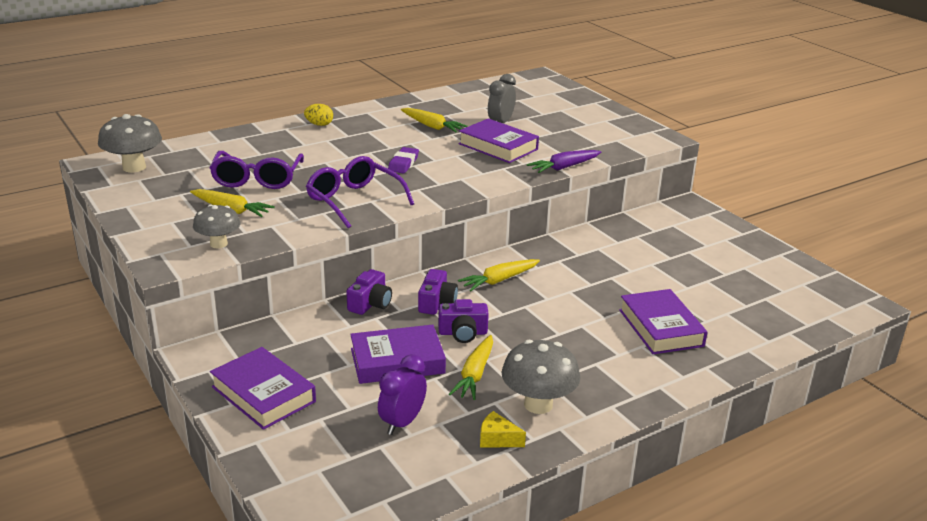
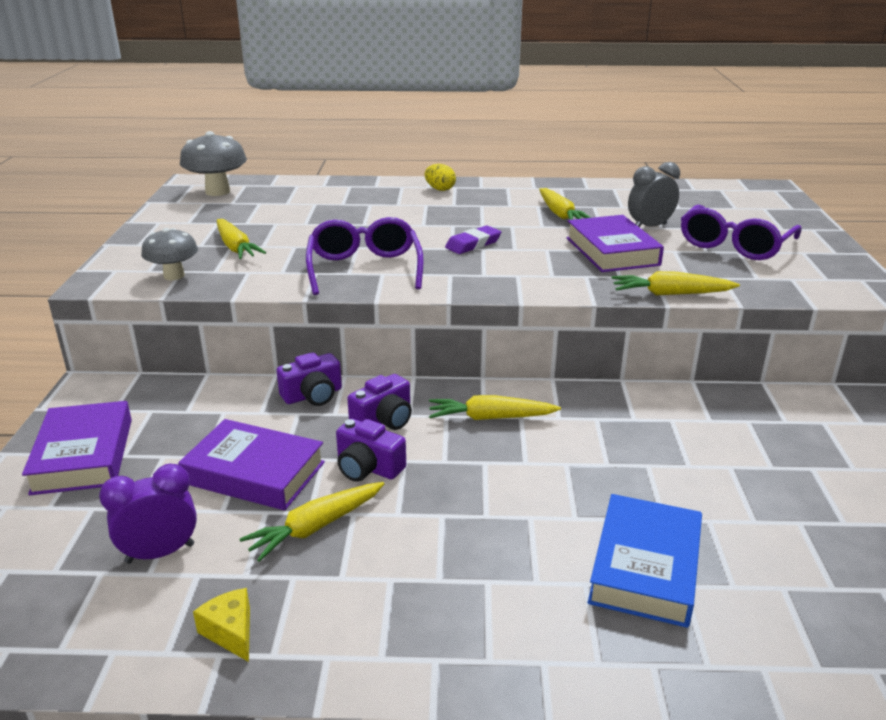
camera: 35 degrees right, 0 degrees up
(257, 179) = (304, 225): purple glasses -> purple glasses (734, 245)
(538, 404) = (340, 606): grey mushroom -> none
(564, 167) = (670, 294): purple carrot -> yellow carrot
(660, 328) = (645, 567): purple book -> blue book

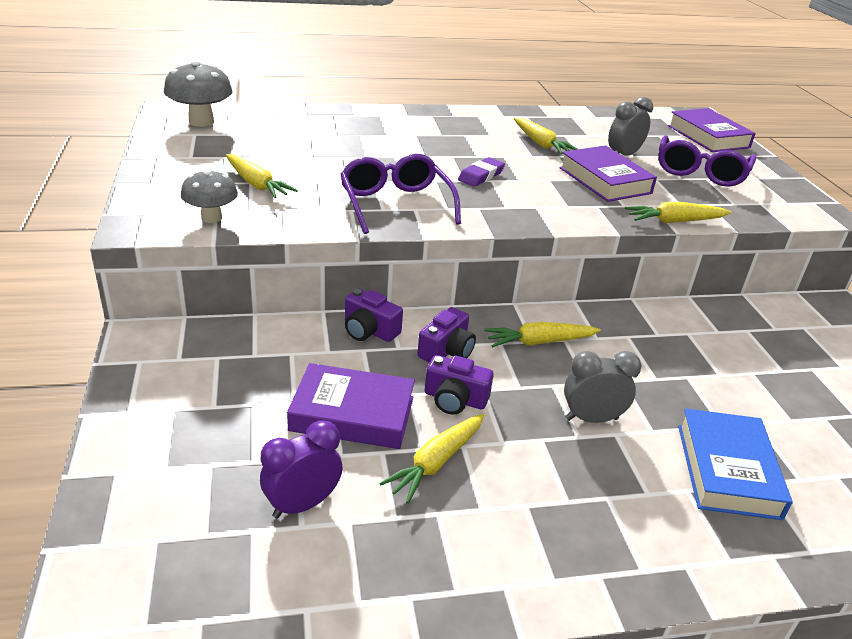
camera: 15 degrees left, 5 degrees up
(83, 455) = (172, 410): purple book -> purple book (708, 136)
(231, 632) = (409, 574): yellow cheese -> none
(313, 395) = (369, 330): purple camera -> purple camera turned 75 degrees clockwise
(440, 189) = (419, 118): yellow egg -> none
(509, 499) = (591, 419): none -> grey clock

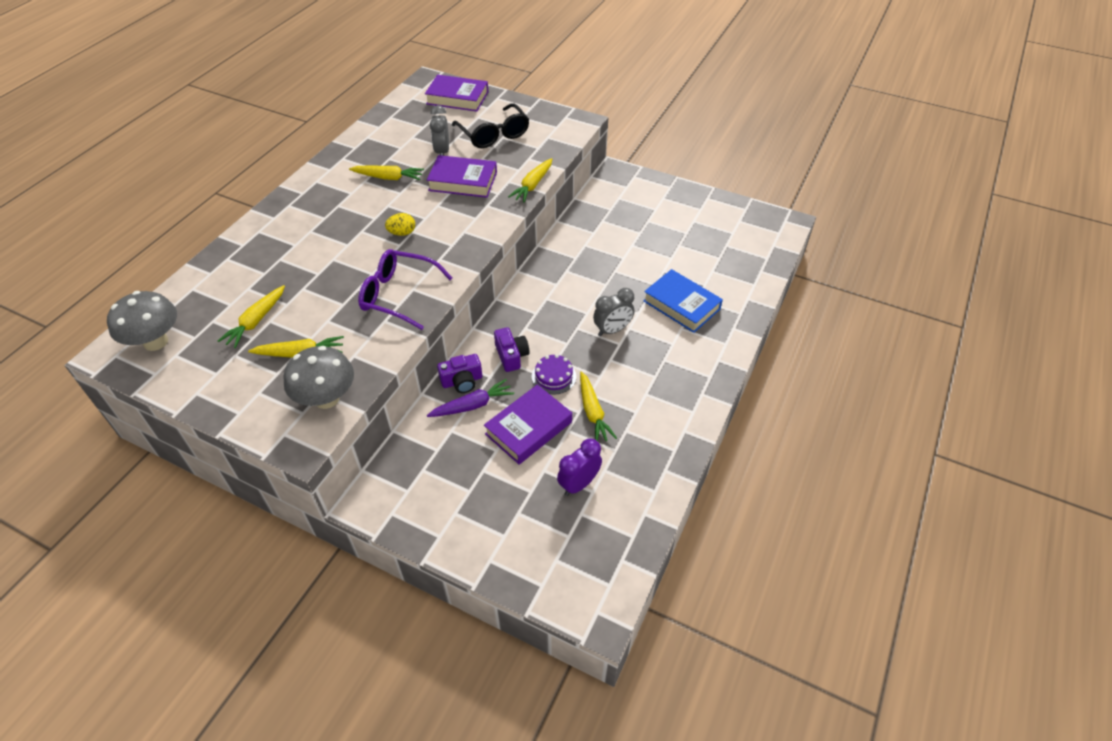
camera: 50 degrees left, 15 degrees up
(211, 218) = (326, 398): grey mushroom -> grey mushroom, size x1.51
(302, 504) = (579, 484): purple clock -> purple clock turned 45 degrees clockwise
(342, 353) = (472, 405): none -> purple carrot
(455, 399) = (554, 376): purple camera -> purple cake
(481, 176) = (402, 233): purple eraser -> yellow egg
(539, 342) = (539, 311): yellow carrot -> yellow carrot (256, 321)
(591, 419) = (612, 330): grey clock -> grey clock turned 150 degrees counterclockwise
(700, 172) = (493, 134): purple glasses -> black glasses

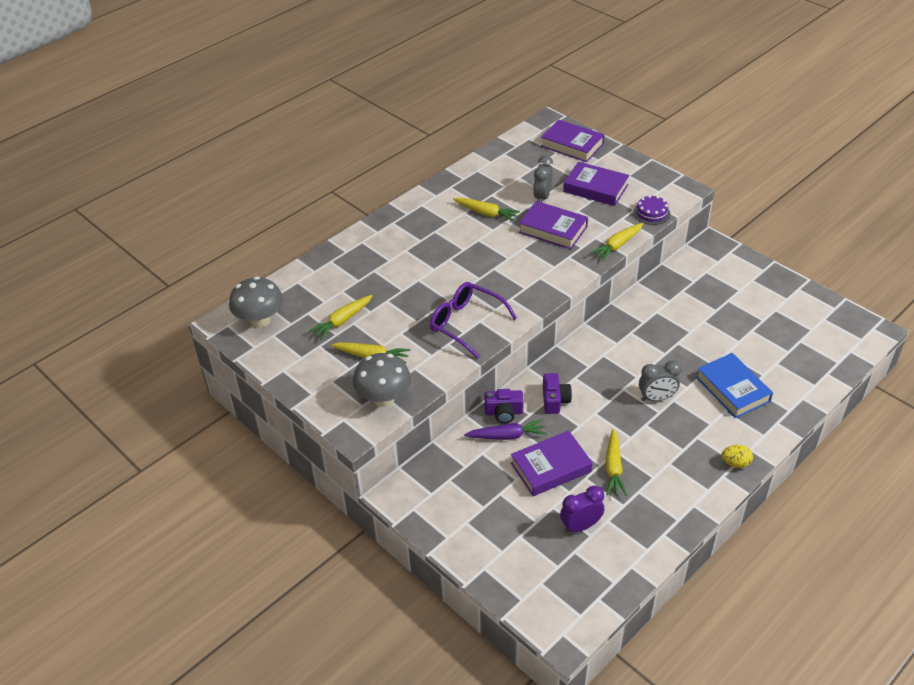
camera: 20 degrees right, 5 degrees down
(402, 233) = (484, 268): yellow egg -> yellow egg (735, 463)
(493, 134) = (595, 188): black glasses -> purple book
(554, 376) = (587, 428): purple cake -> purple cake (651, 213)

